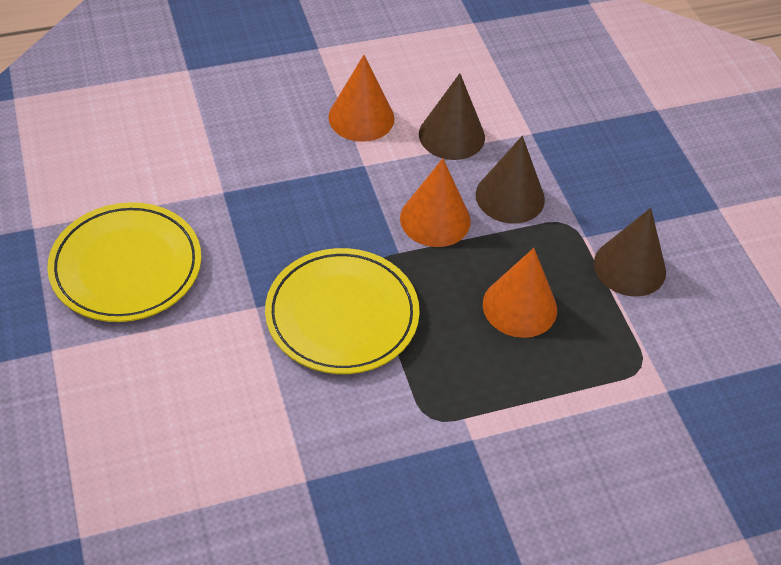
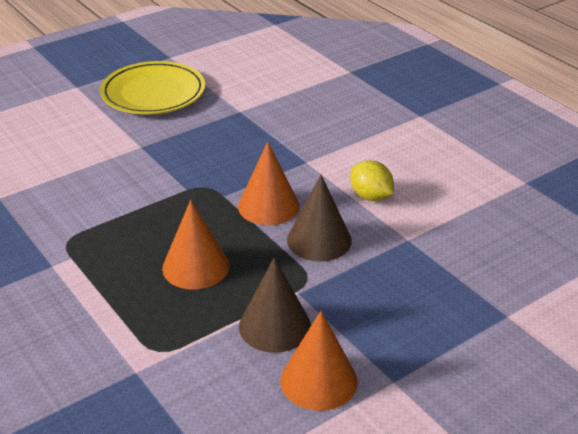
camera: 75 degrees right, 15 degrees down
(342, 315) = (148, 182): yellow plate -> none
(361, 117) = (357, 150): orange cone -> orange cone (318, 380)
(451, 135) = (370, 196): brown cone -> yellow lemon

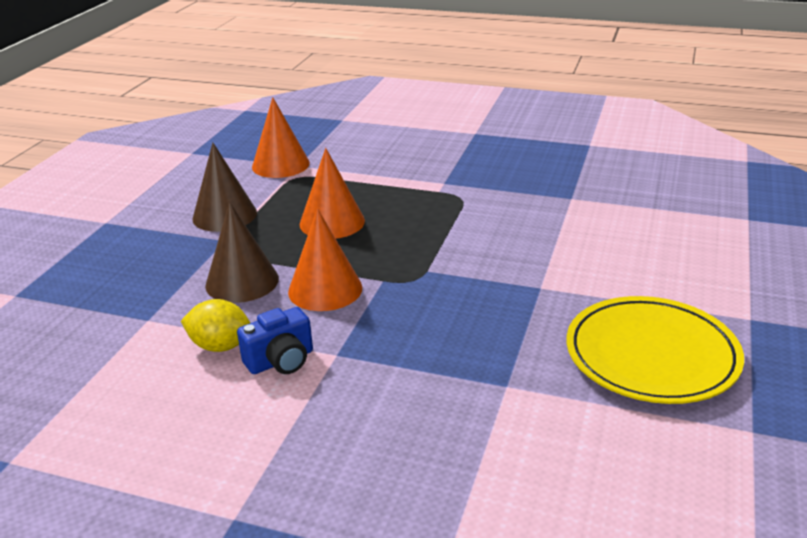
camera: 145 degrees right, 5 degrees down
(318, 380) = (164, 203): orange cone -> orange cone (280, 165)
(342, 171) = (281, 361): none -> blue camera

